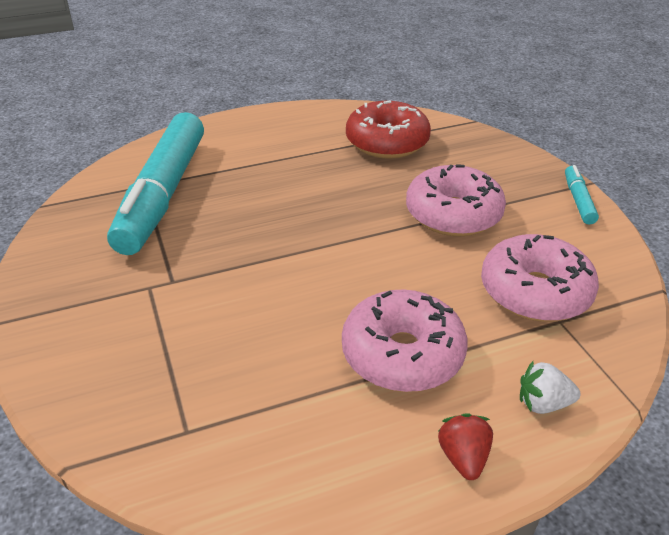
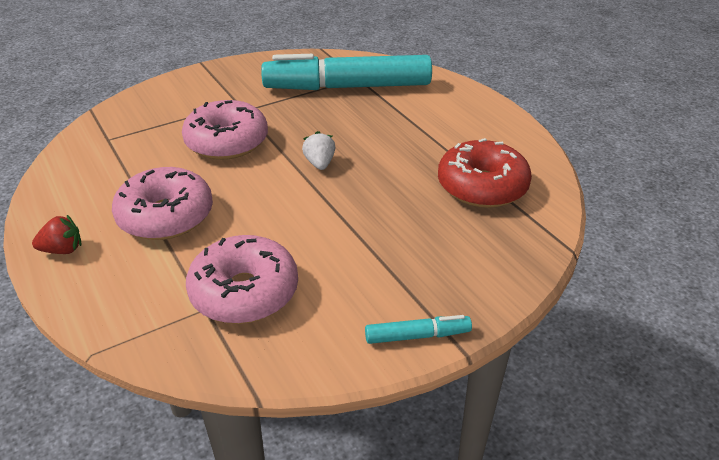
camera: 80 degrees right, 0 degrees up
(453, 214) = (360, 237): pink donut -> pink donut (227, 142)
(543, 403) = (105, 292): white strawberry -> white strawberry (320, 163)

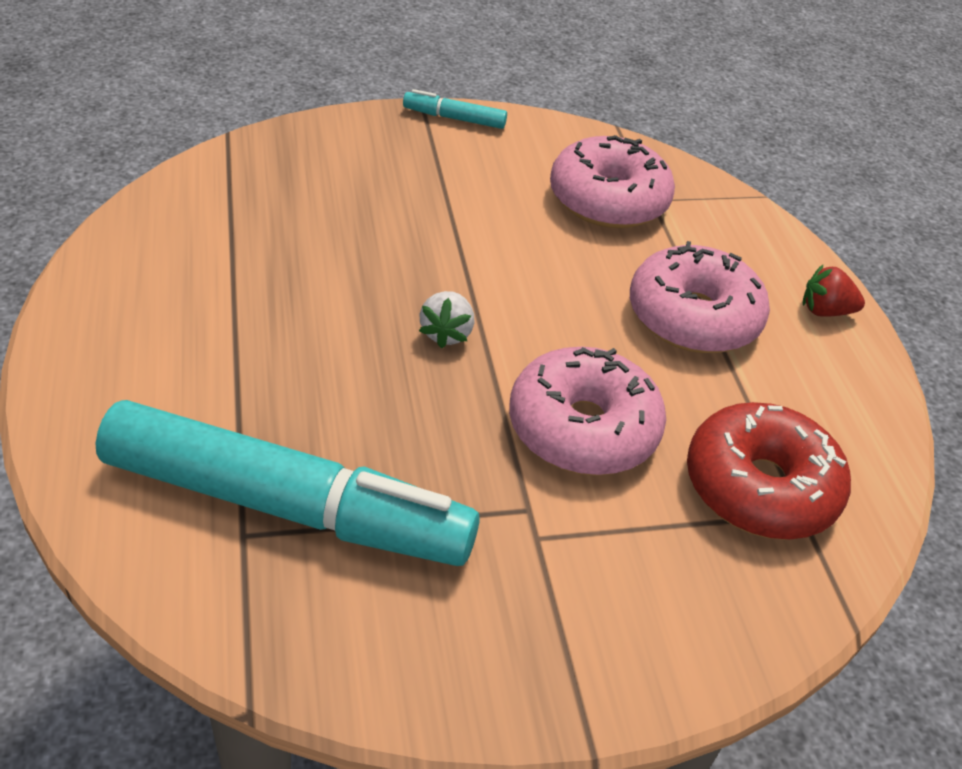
camera: 165 degrees left, 5 degrees up
(482, 186) = (246, 225): red donut -> red donut (760, 487)

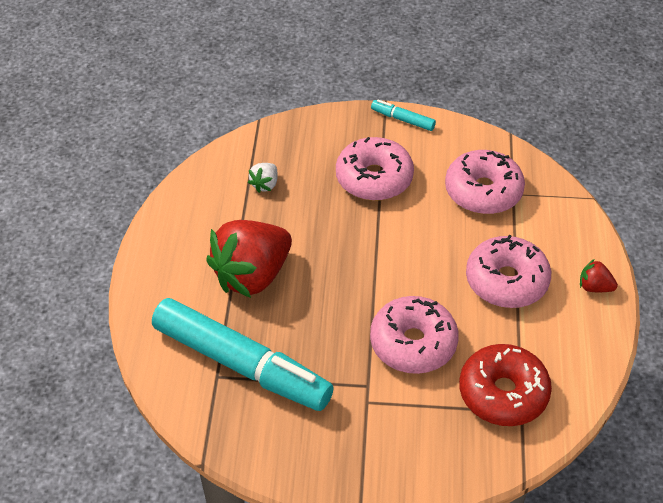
camera: 20 degrees right, 5 degrees up
(271, 355) = (252, 275): none -> red strawberry
(436, 196) = (374, 178): none -> pink donut
(446, 333) = (353, 274): white strawberry -> white strawberry (265, 184)

